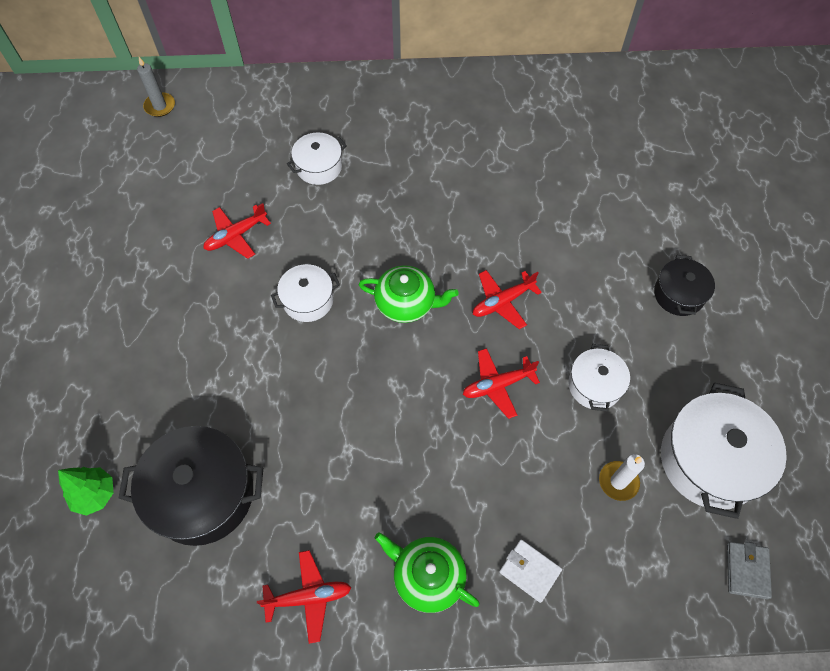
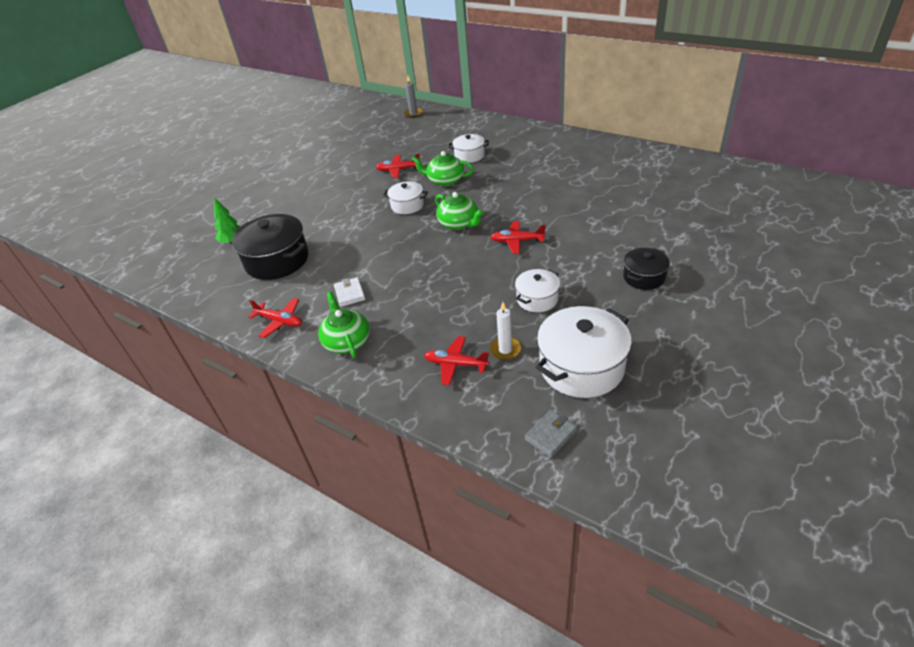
camera: 40 degrees right, 20 degrees down
(323, 230) = (445, 180): none -> green teapot
(497, 385) = (475, 276): red plane -> red plane (455, 364)
(529, 571) = (405, 366): white wallet -> white wallet (349, 293)

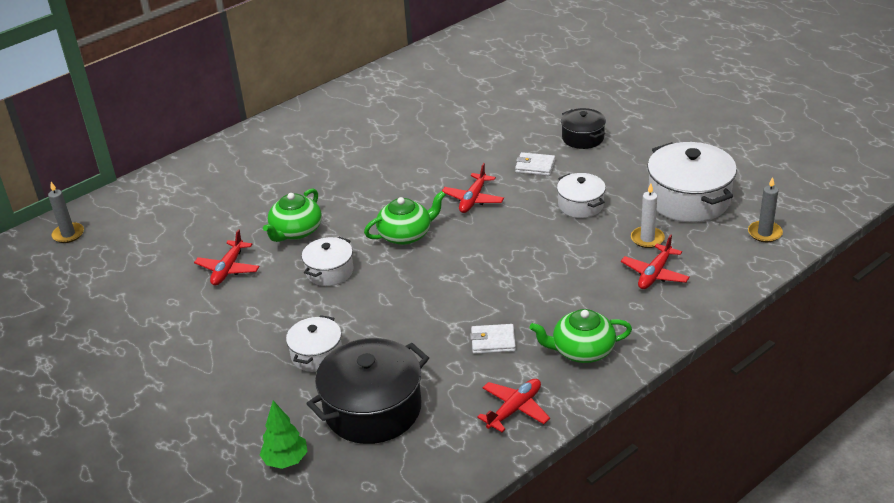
camera: 75 degrees left, 5 degrees down
(469, 155) = (251, 202): white pot -> white pot (317, 354)
(550, 435) = (764, 233): grey wallet -> grey candle
(580, 261) = (535, 166): none -> white wallet

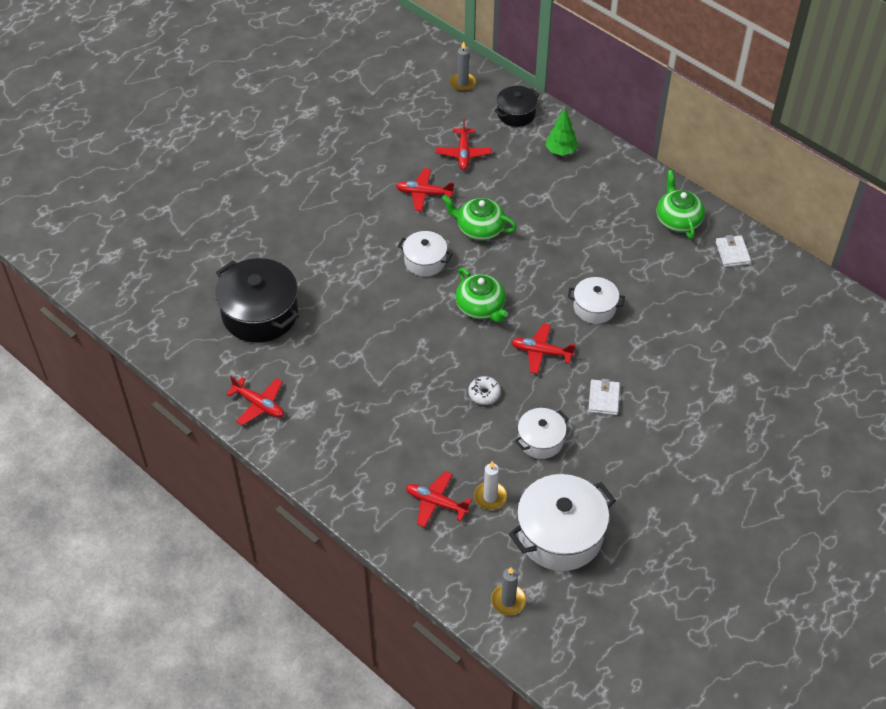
camera: 80 degrees right, 15 degrees up
(180, 238) = (463, 154): none -> red plane
(286, 460) = (208, 270): green tree -> green tree (561, 151)
(317, 354) = (320, 269): white pot -> white pot (594, 308)
(493, 341) = (339, 384): white wallet -> white wallet (732, 253)
(520, 237) = (484, 394): none -> white donut
(582, 350) = (329, 448): green teapot -> green teapot (678, 220)
(583, 138) = (663, 438): black pot -> black pot (516, 114)

